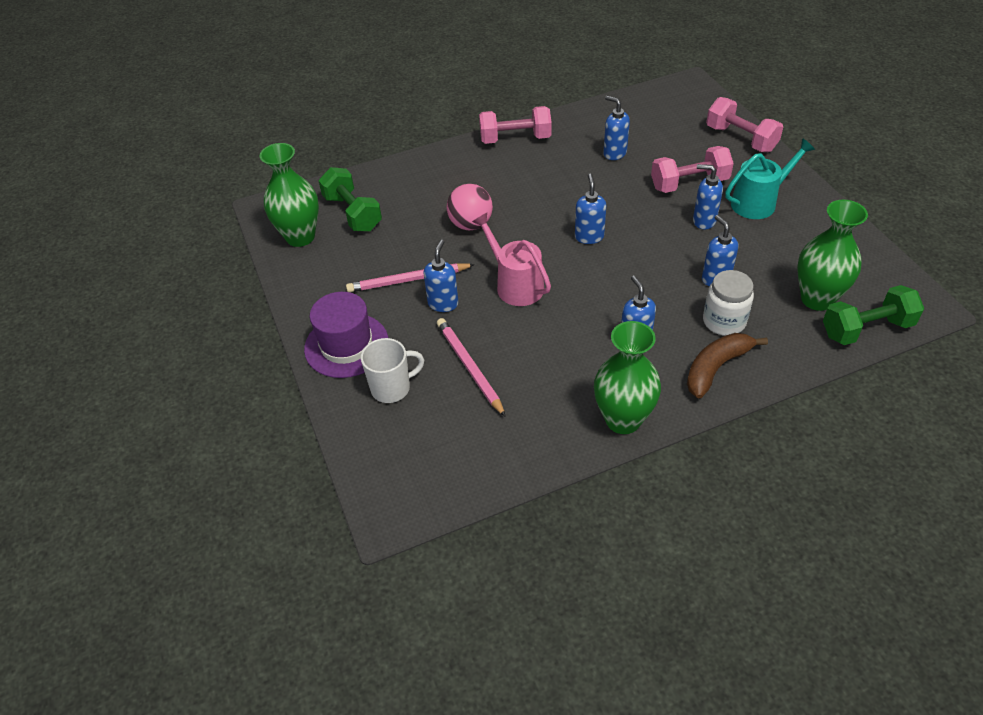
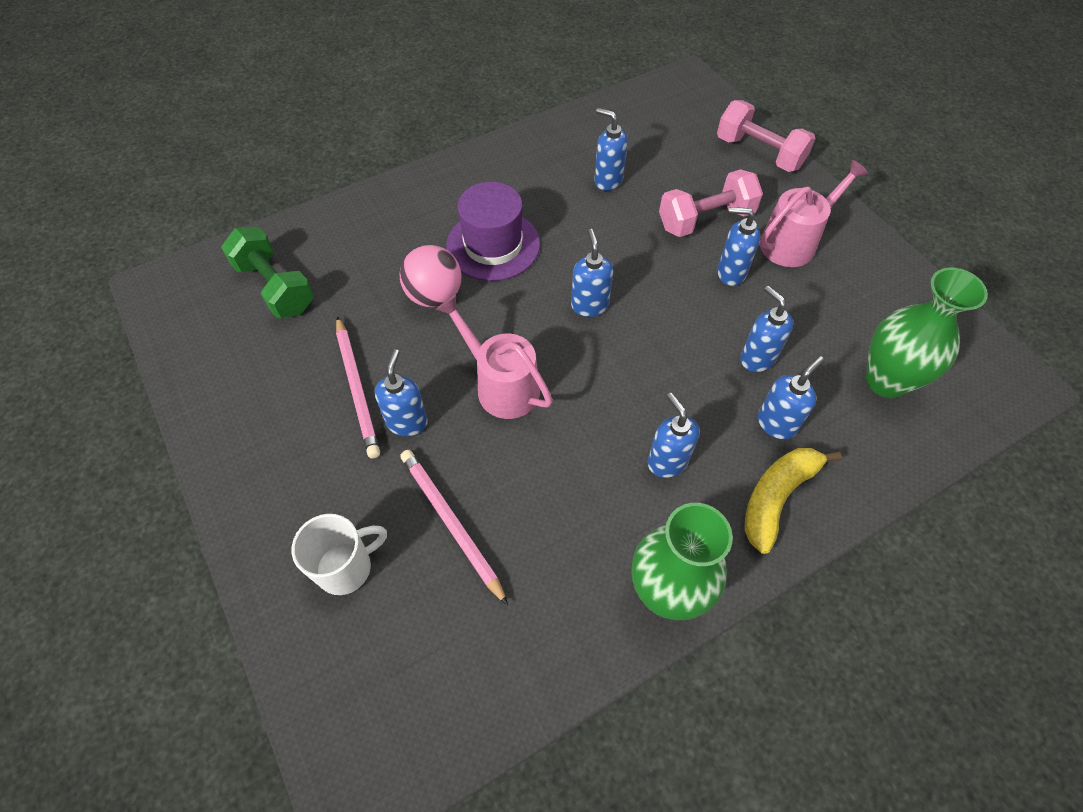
camera: 10 degrees left, 10 degrees up
(300, 237) = (205, 328): green vase -> none
(346, 345) = (278, 501): purple hat -> purple hat (493, 245)
(408, 280) = (357, 388): pink pencil -> pink pencil turned 90 degrees counterclockwise
(515, 139) = (481, 165): pink dumbbell -> none
(716, 368) = (777, 497): brown banana -> yellow banana
(724, 321) = (776, 423): white jar -> blue soap dispenser
(758, 202) = (793, 242): turquoise watering can -> pink watering can
(866, 329) = (954, 422): green dumbbell -> none

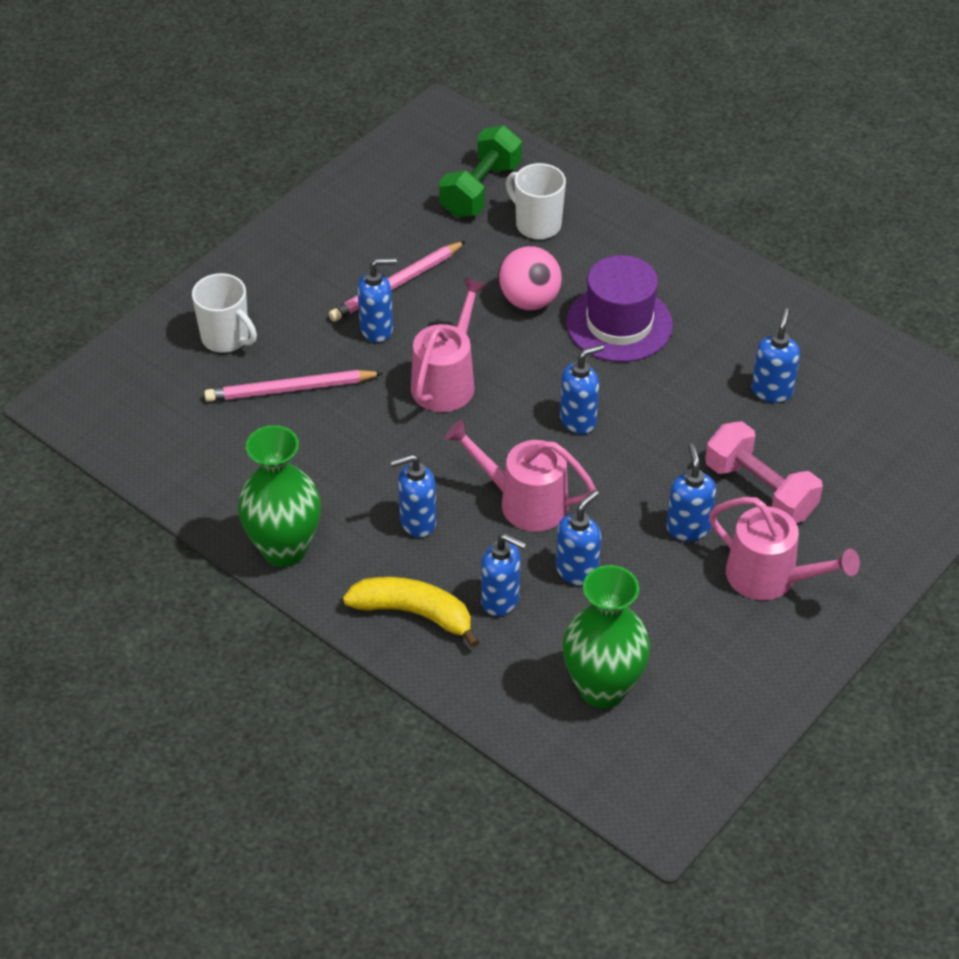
camera: 70 degrees right, 10 degrees down
(345, 261) = (537, 224): none -> white mug
(451, 524) = (290, 389): pink pencil -> pink pencil turned 135 degrees counterclockwise
(667, 461) = (417, 522): blue soap dispenser -> blue soap dispenser turned 150 degrees counterclockwise
(669, 371) = (525, 502): none -> pink watering can
(759, 153) = (909, 520): pink dumbbell -> none

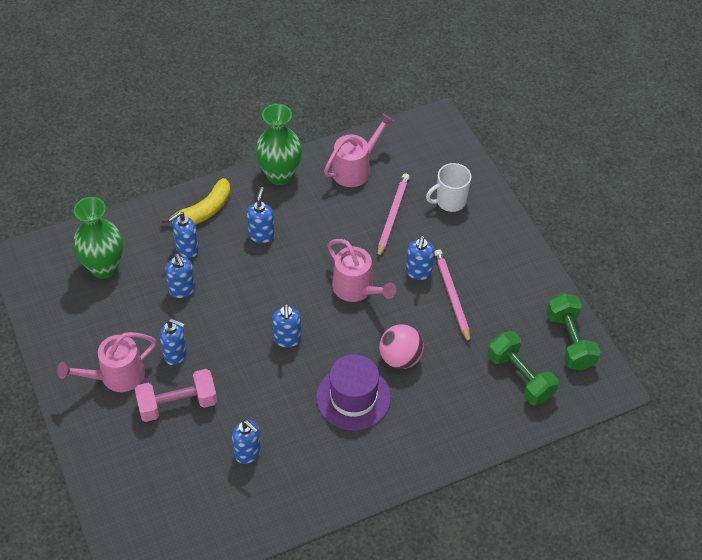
camera: 115 degrees right, 5 degrees up
(396, 163) = (570, 341): none -> green dumbbell
(525, 502) = (244, 287): pink watering can -> pink watering can (355, 169)
(537, 224) = (469, 394): white mug -> none

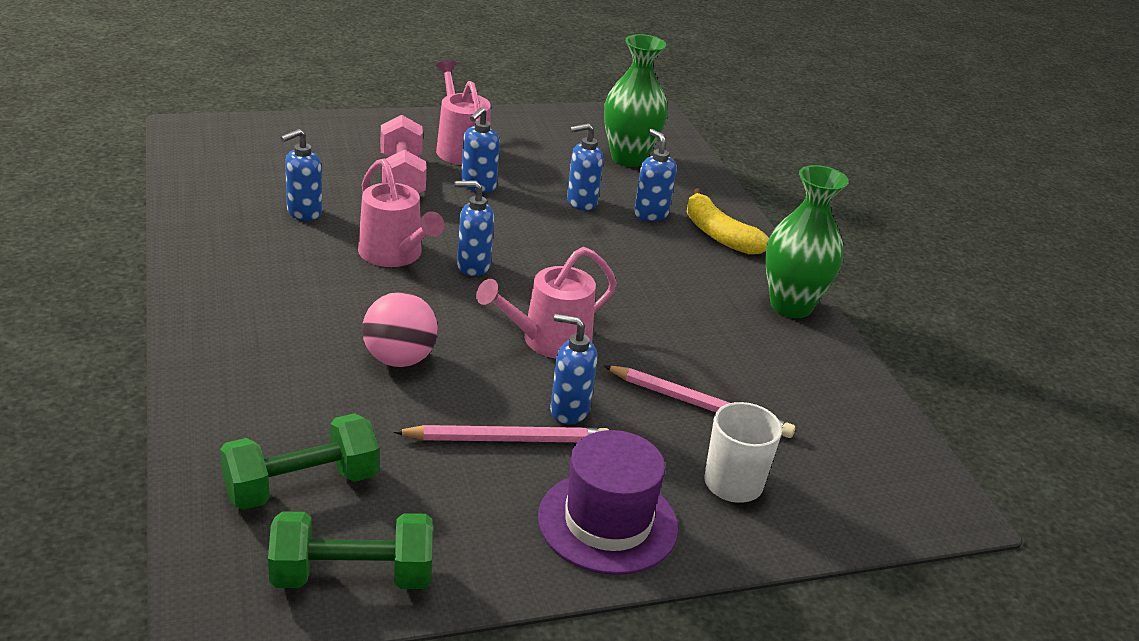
camera: 95 degrees right, 20 degrees down
(261, 235) = (670, 273): blue soap dispenser -> none
(353, 397) = (347, 304): purple hat -> purple hat (607, 522)
(355, 169) = (809, 382): pink watering can -> pink watering can (394, 254)

